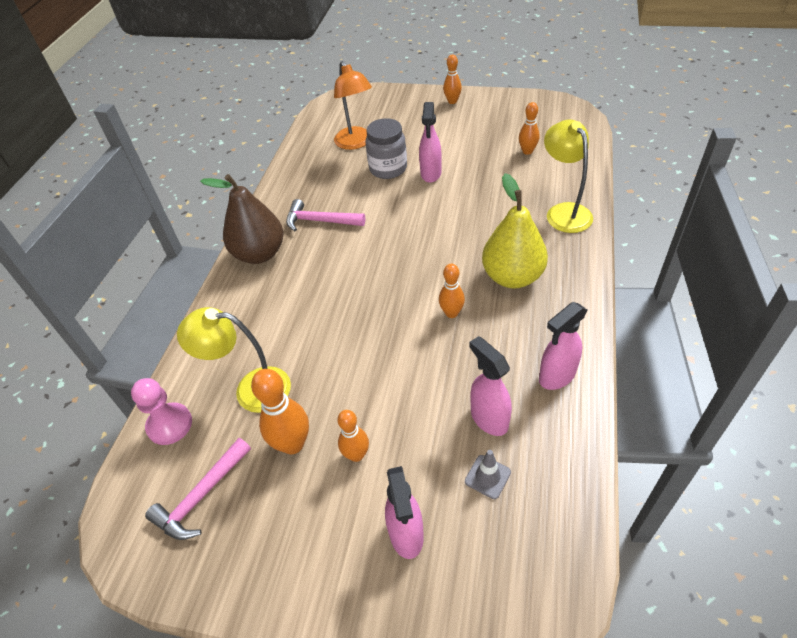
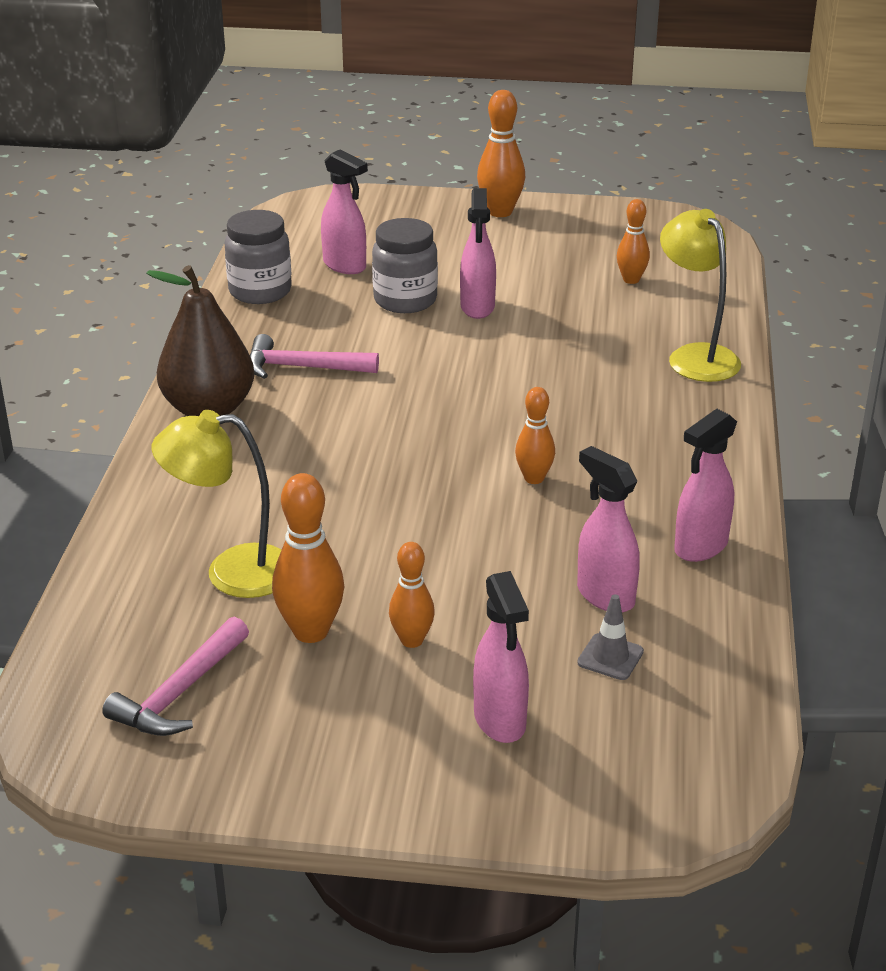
camera: 10 degrees left, 15 degrees down
(169, 425) = (108, 616): pink pawn -> none
(304, 163) = (260, 291): none -> grey jar
(356, 143) = (345, 266): orange lamp -> pink spray bottle
(452, 101) = (500, 212): orange bowling pin -> orange bowling pin, size x1.57
(512, 277) = (623, 435): yellow pear -> none

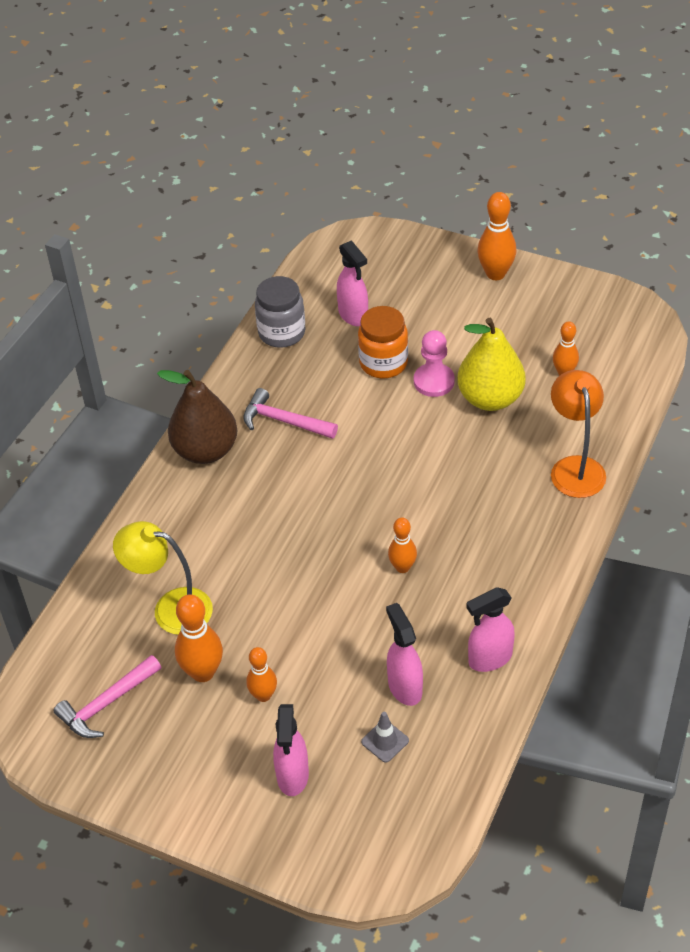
camera: 20 degrees right, 15 degrees up
(405, 300) = (383, 363): grey jar -> orange jar
(477, 307) = (434, 381): pink spray bottle -> pink pawn
(555, 312) = (490, 398): none -> yellow pear
(695, 356) = (575, 467): yellow lamp -> orange lamp

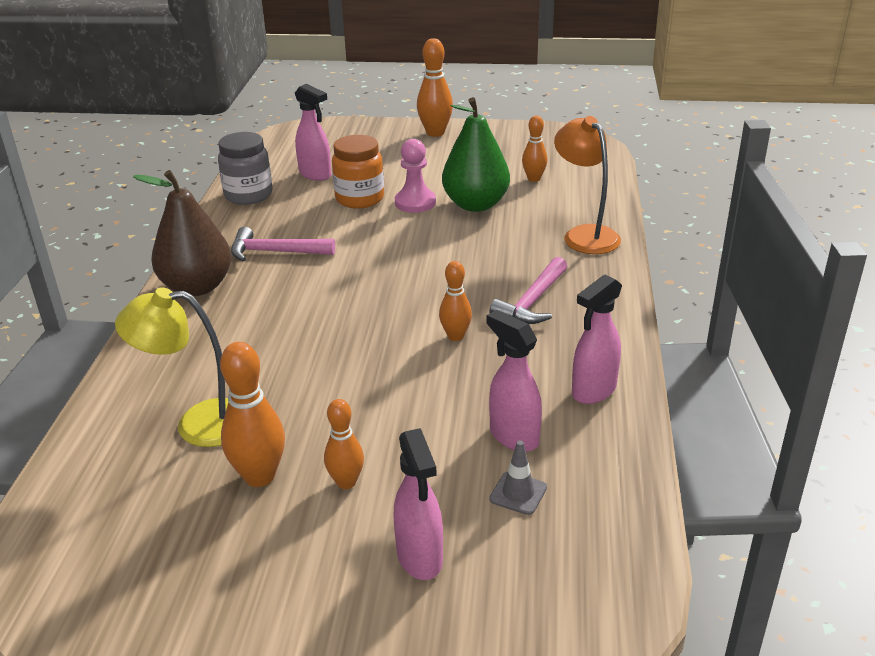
camera: 20 degrees left, 15 degrees down
(107, 703) = (138, 538): pink hammer -> pink hammer (532, 301)
(490, 398) = (475, 204): yellow pear -> green pear

